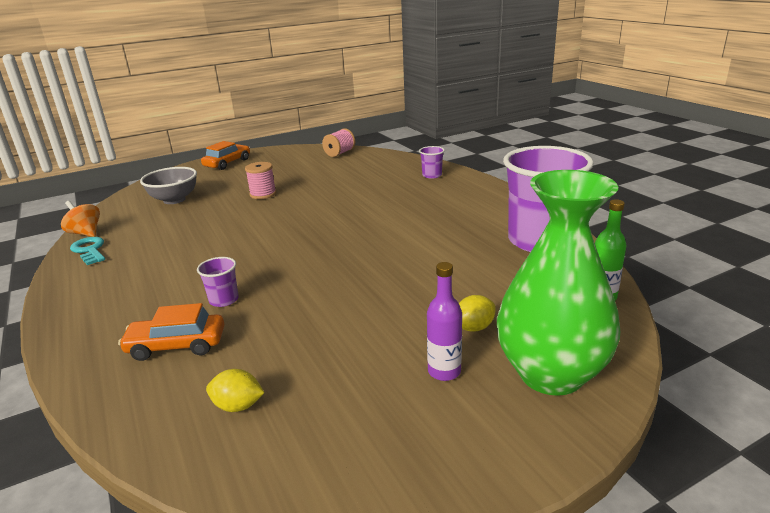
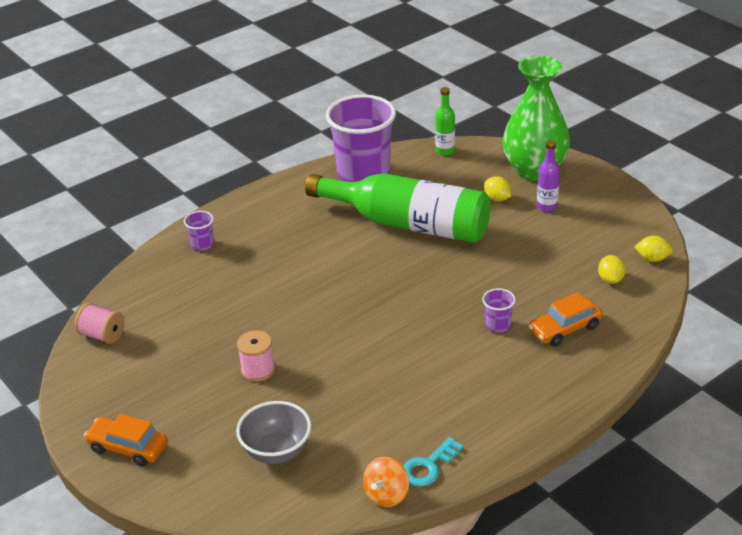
camera: 100 degrees left, 10 degrees up
(176, 345) = (565, 329): orange car -> orange car turned 75 degrees clockwise
(256, 471) = (652, 259): none -> yellow lemon
(433, 261) = (408, 224): none -> green bottle

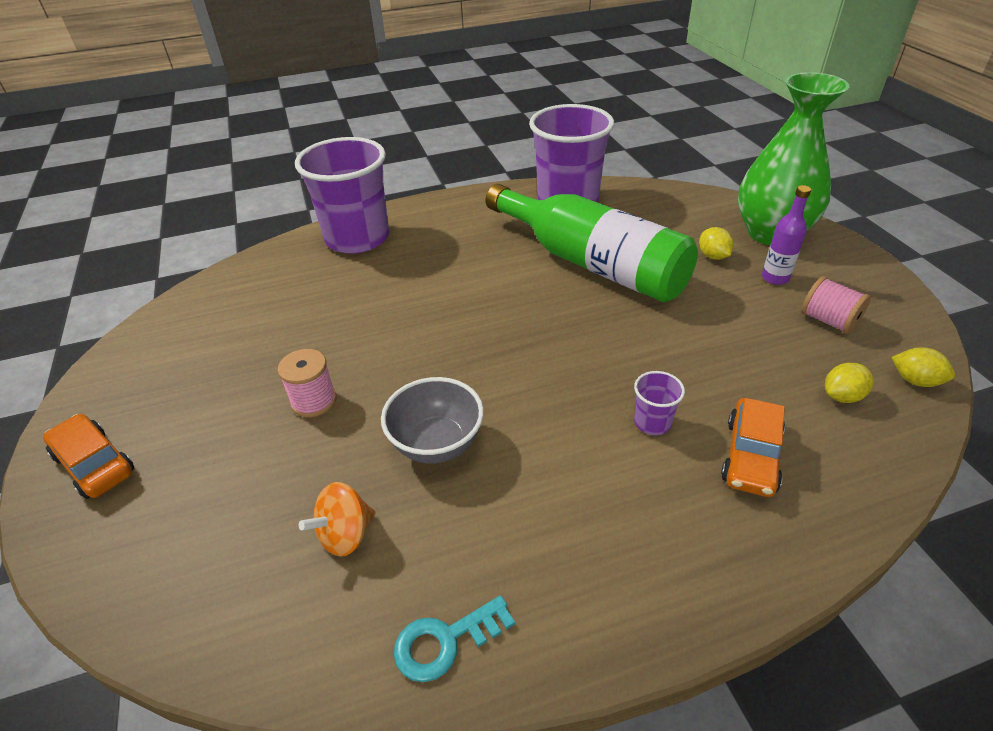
camera: 20 degrees right, 5 degrees up
(102, 335) = (187, 312): pink spool -> pink spool (828, 321)
(202, 244) = (357, 238): purple cup -> purple cup, size x2.46
(276, 451) = (255, 533): grey bowl -> grey bowl (437, 444)
(386, 495) = (354, 675): orange spinning top -> orange spinning top (345, 534)
(445, 151) = (670, 194): green bottle -> none
(565, 329) = (751, 456): orange car -> orange car turned 60 degrees counterclockwise
(610, 279) = (842, 396): yellow lemon -> yellow lemon turned 45 degrees clockwise

